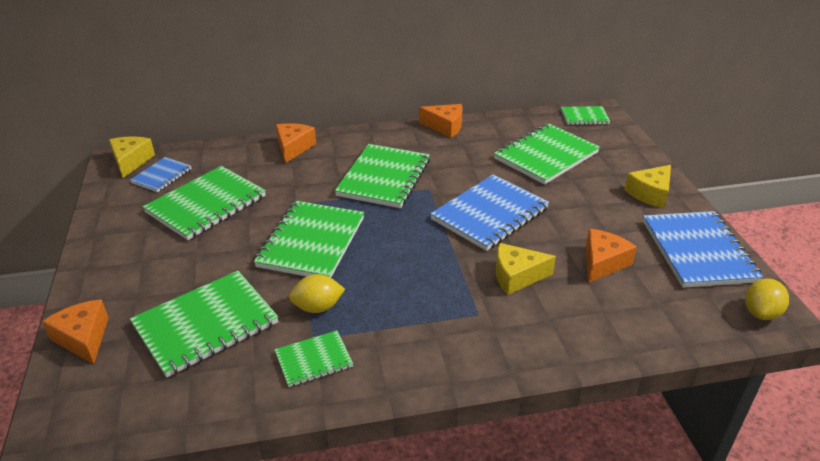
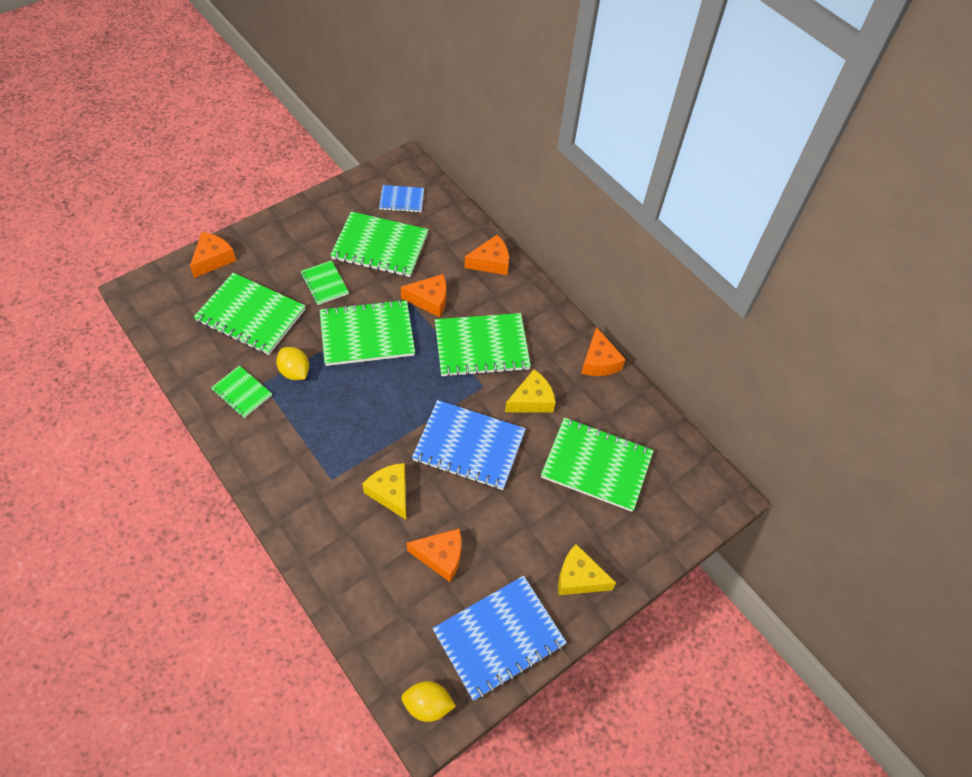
camera: 60 degrees right, 20 degrees up
(131, 161) = (410, 171): yellow cheese -> yellow cheese (531, 400)
(304, 192) = (430, 300): none -> orange cheese
(584, 117) = (702, 482): green notebook -> green notebook (324, 284)

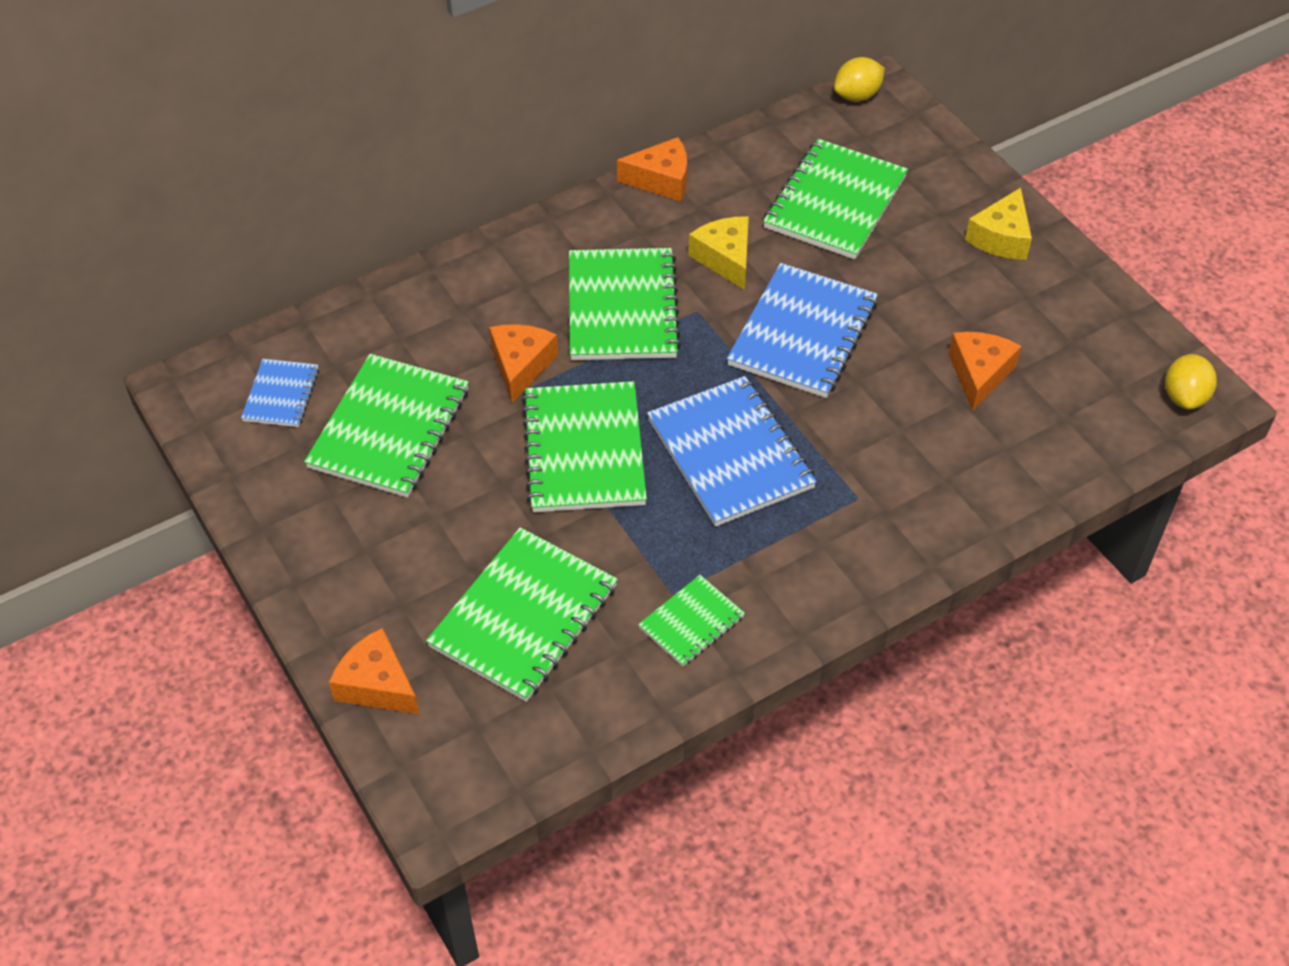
camera: 80 degrees left, 5 degrees down
(295, 372) = (653, 548): yellow lemon -> yellow lemon (857, 96)
(324, 284) = (464, 508): green notebook -> none
(390, 493) = (881, 427): yellow cheese -> none
(491, 262) = (451, 284): orange cheese -> none
(499, 638) = (1089, 322): blue notebook -> blue notebook (730, 454)

